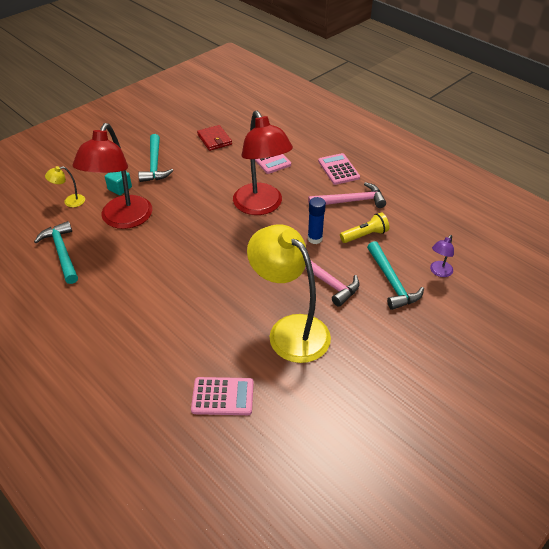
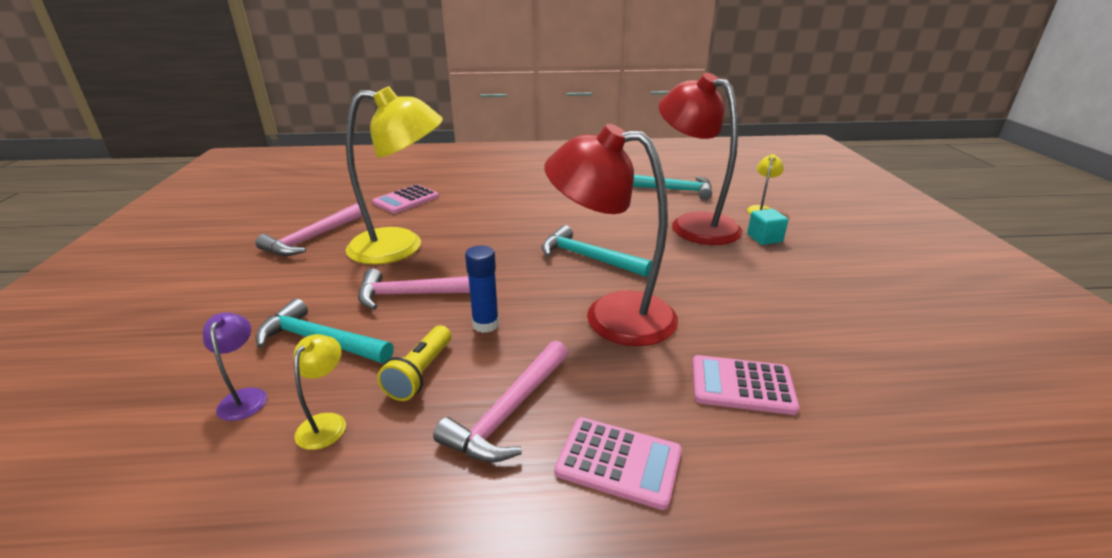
camera: 130 degrees right, 15 degrees down
(154, 164) = (808, 274): turquoise hammer -> turquoise hammer (588, 257)
(214, 139) = (862, 353): red wallet -> none
(335, 390) = (312, 238): none -> pink hammer
(414, 239) = (326, 423): none -> yellow lamp

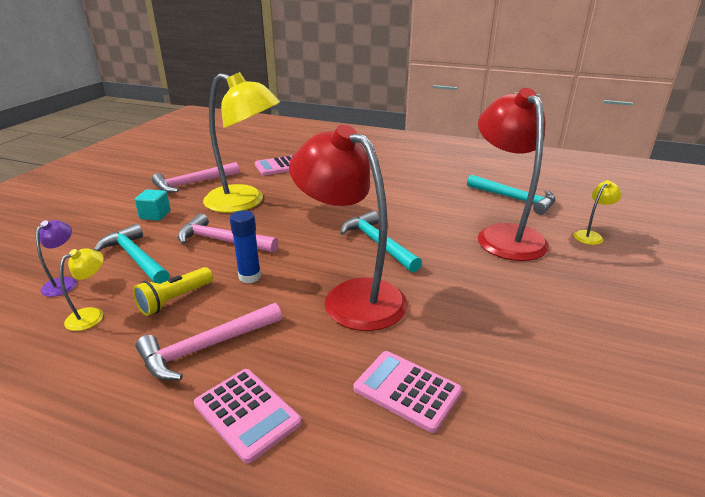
camera: 25 degrees right, 0 degrees up
(764, 238) = (565, 264): turquoise cube -> turquoise cube (155, 215)

